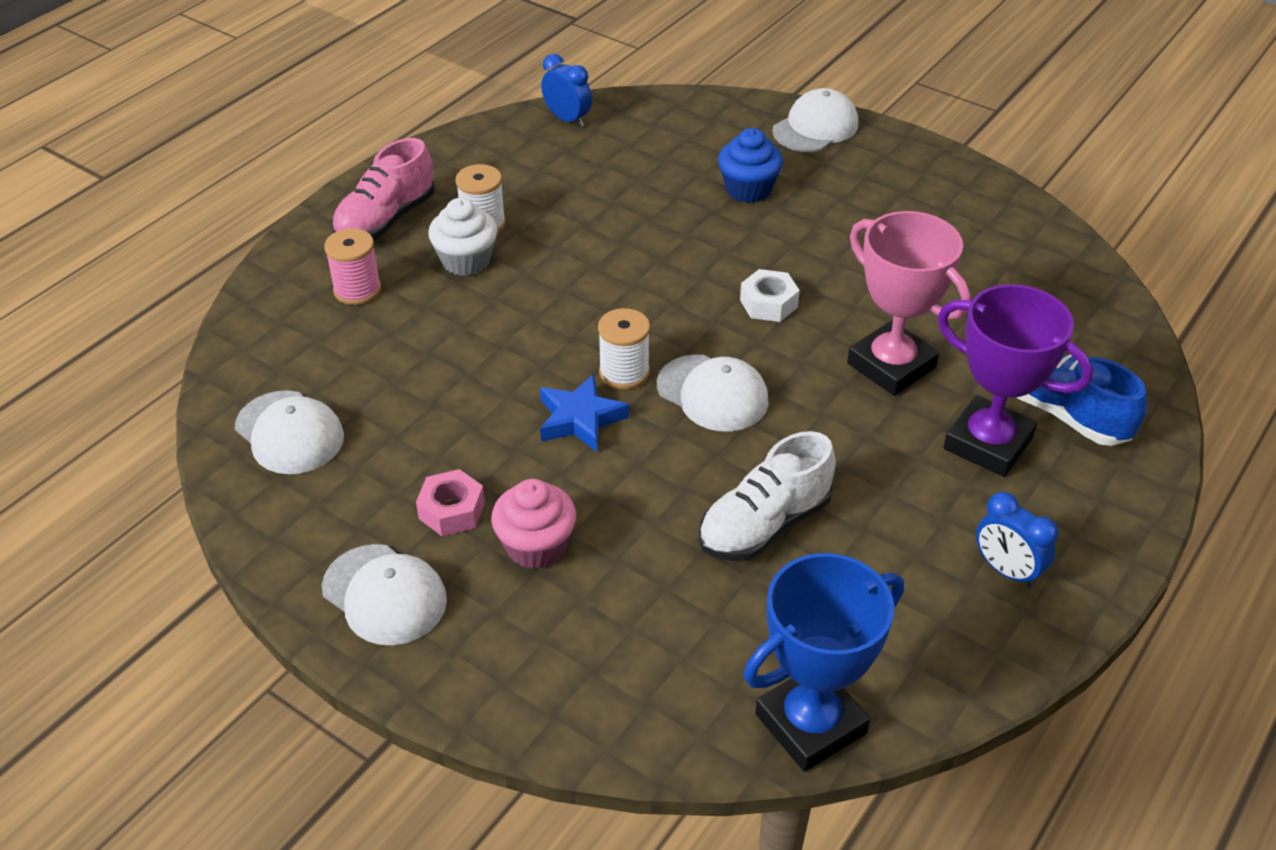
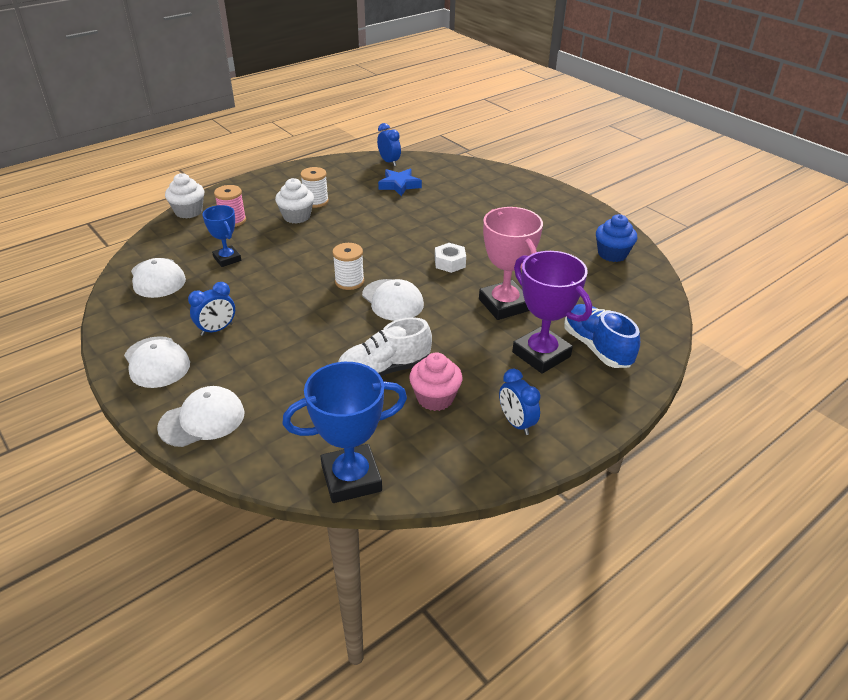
camera: 15 degrees right, 5 degrees down
(266, 286) = (188, 211): none -> white cupcake
(386, 220) = (267, 192): pink shoe -> none
(391, 370) = (227, 259): none -> blue trophy
(452, 510) = (217, 329): pink nut -> blue clock
(536, 546) = (251, 355): pink cupcake -> pink cupcake (435, 398)
(580, 419) = (312, 299): blue star -> blue star (399, 185)
(748, 189) = (469, 207): blue cupcake -> blue cupcake (612, 254)
(815, 127) = (524, 184): white cap -> white cap (202, 420)

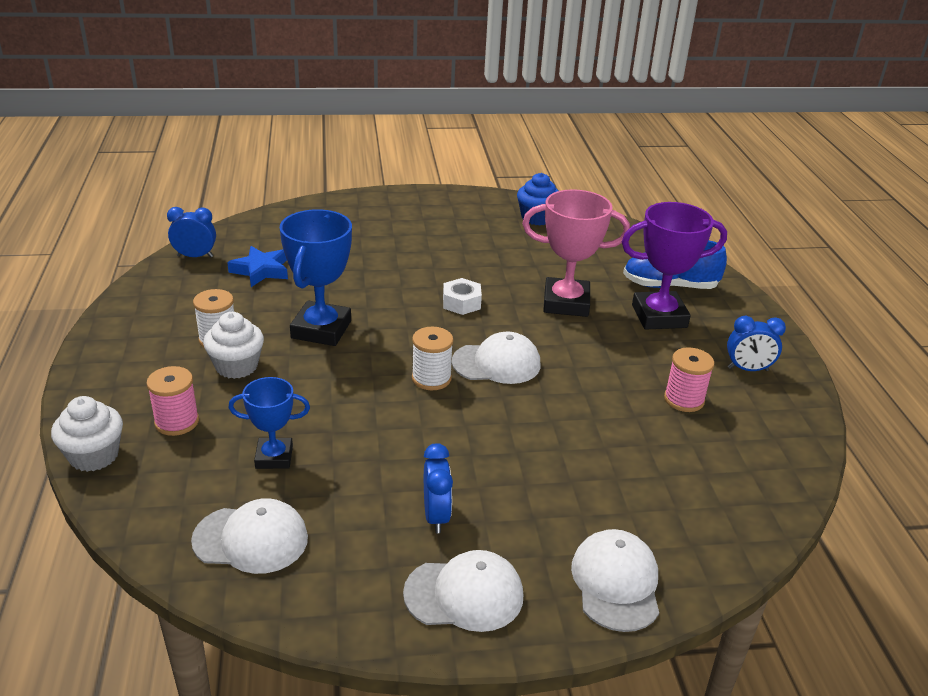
camera: 60 degrees left, 5 degrees down
(351, 478) = (775, 497): blue trophy -> blue trophy (321, 329)
(384, 370) = (617, 414): white shoe -> none
(435, 398) = (684, 400): pink cupcake -> pink spool

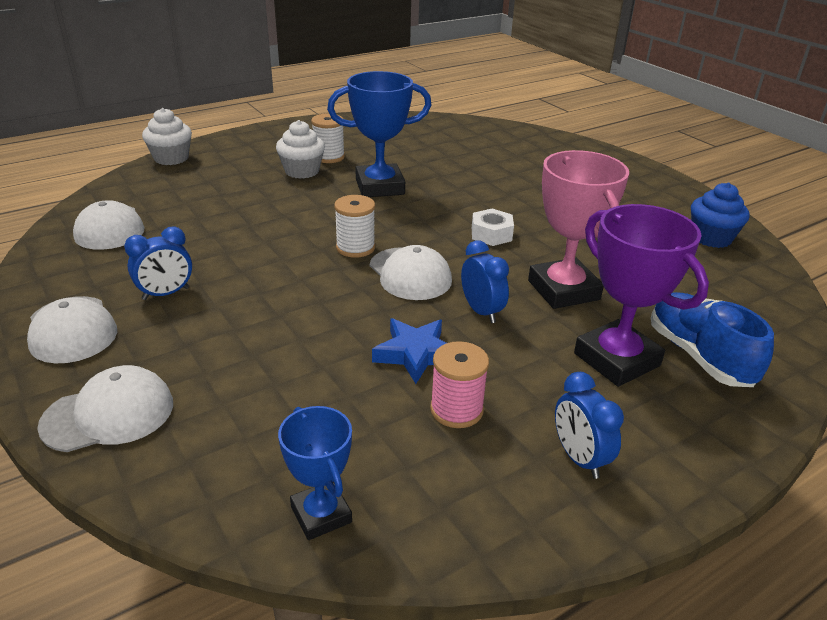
camera: 65 degrees right, 0 degrees up
(177, 422) = (222, 171): pink spool -> none
(195, 256) = (425, 122): blue clock -> blue clock (481, 311)
(261, 270) = (435, 146): blue star -> blue star (415, 354)
(274, 457) = (203, 211): blue trophy -> blue trophy (321, 514)

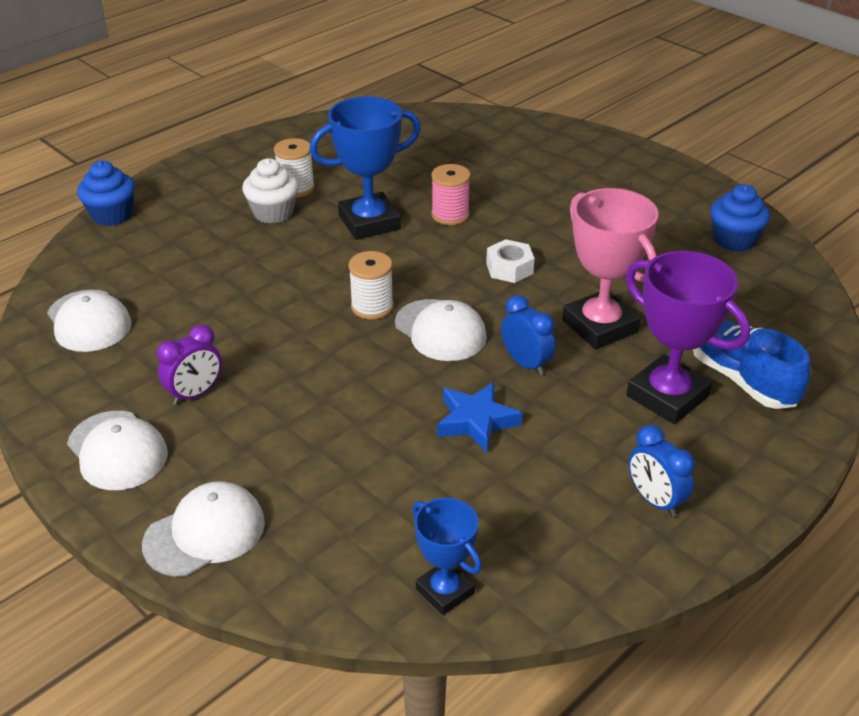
camera: 10 degrees left, 5 degrees up
(166, 294) = (195, 393): blue clock -> purple clock
(171, 158) = (112, 215): white cupcake -> blue cupcake
(456, 410) = (533, 472): pink spool -> pink spool (450, 215)

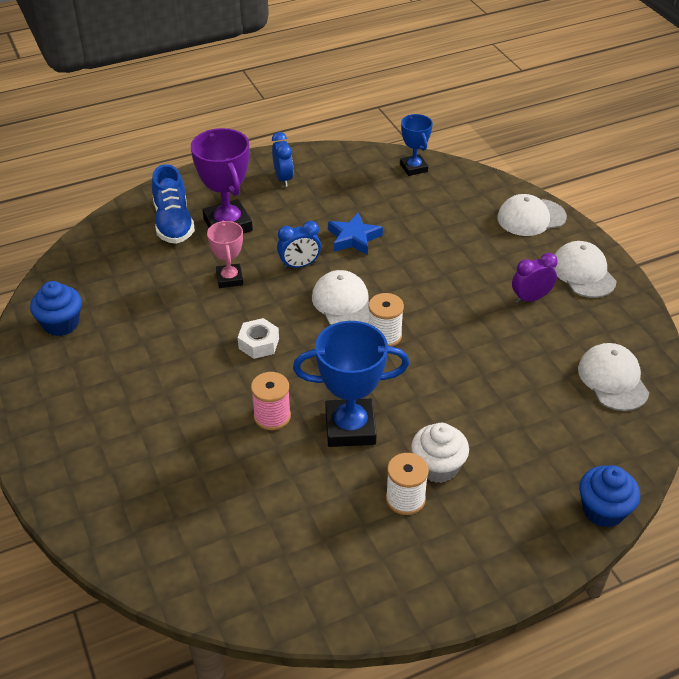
camera: 160 degrees left, 5 degrees up
(526, 363) = (299, 265): blue clock -> blue clock turned 90 degrees counterclockwise
(600, 326) = (229, 279): pink trophy -> pink trophy, size x0.59

